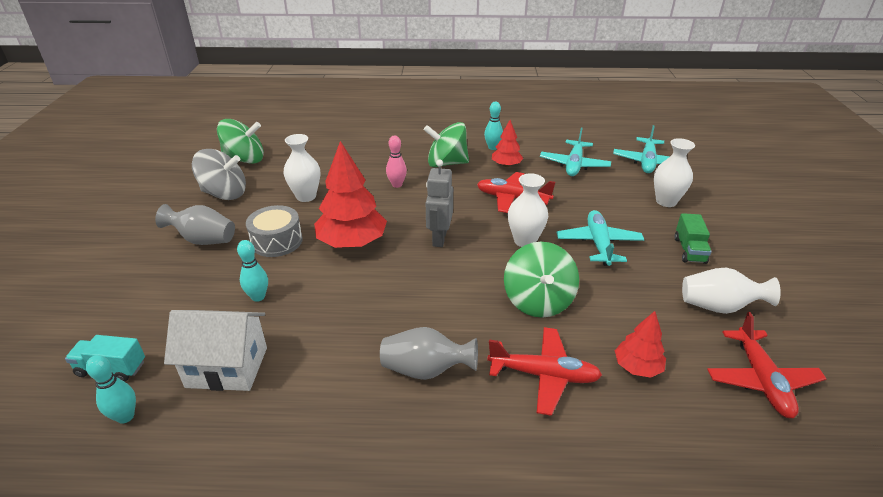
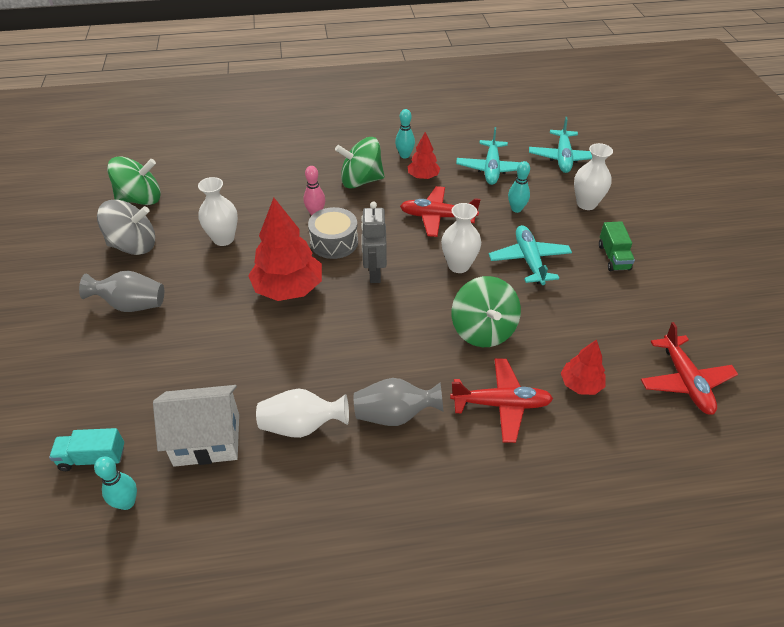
camera: 10 degrees left, 10 degrees up
(258, 297) = (212, 362): turquoise bowling pin -> turquoise bowling pin (516, 209)
(277, 241) = (210, 297): grey drum -> grey drum (334, 242)
(719, 307) = (645, 314): white vase -> white vase (302, 426)

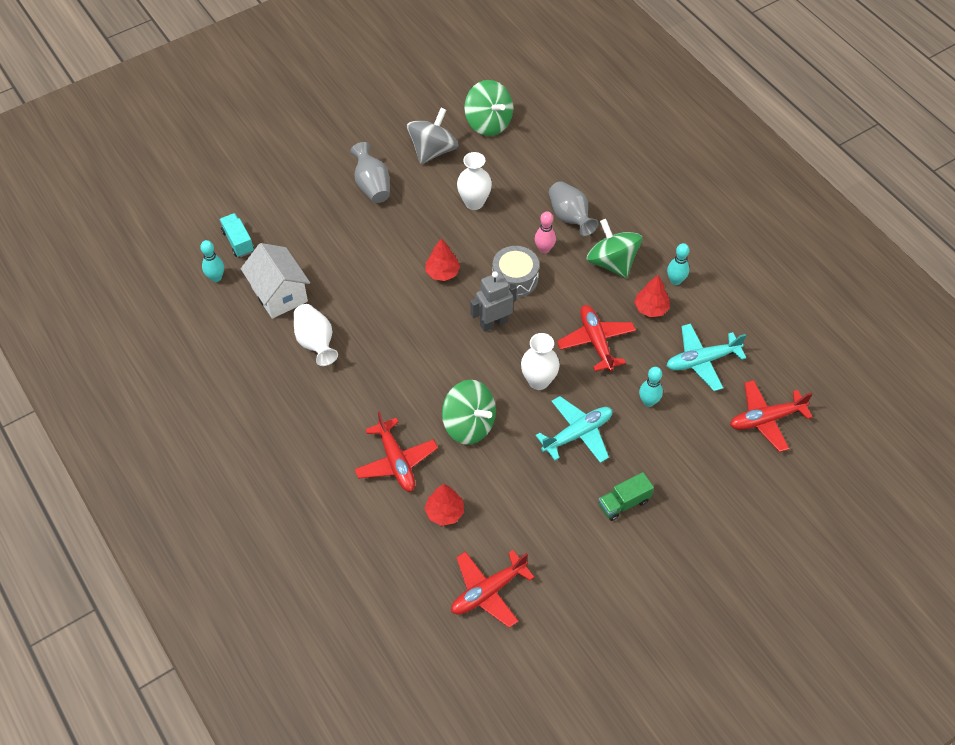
camera: 65 degrees right, 10 degrees up
(133, 245) = (433, 151): grey spinning top -> grey spinning top turned 120 degrees counterclockwise
(288, 289) = (442, 273): red tree -> red tree, size x0.54
(395, 415) = (352, 395): grey vase -> grey vase (570, 217)
(483, 330) = (469, 424): green spinning top -> green spinning top turned 105 degrees counterclockwise
(563, 158) = (766, 419): turquoise plane -> red plane
(586, 204) = (696, 460): white vase -> none

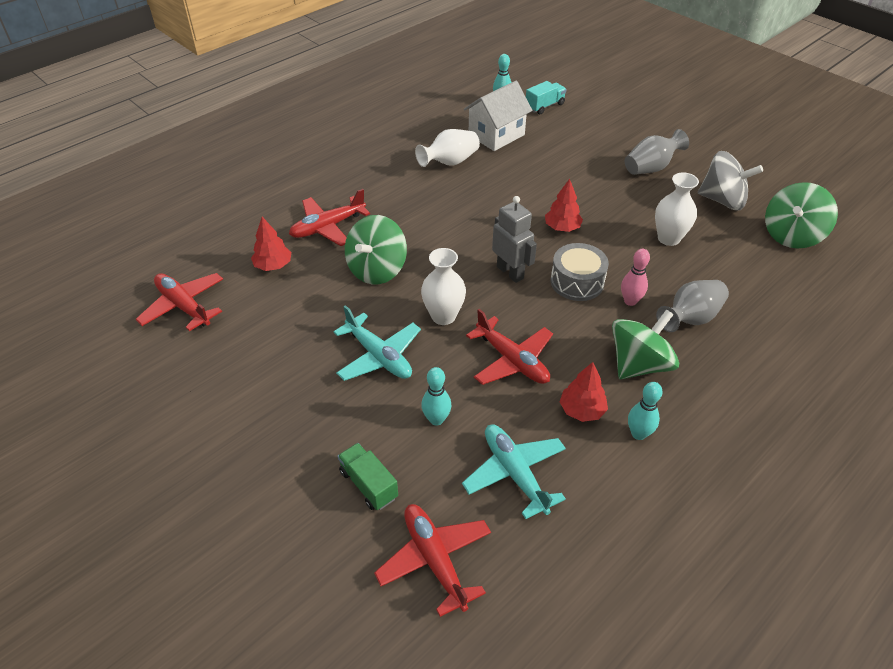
camera: 80 degrees right, 10 degrees down
(596, 342) = (512, 360): red plane -> red plane turned 75 degrees clockwise
(624, 503) = (290, 407): green truck -> green truck (369, 484)

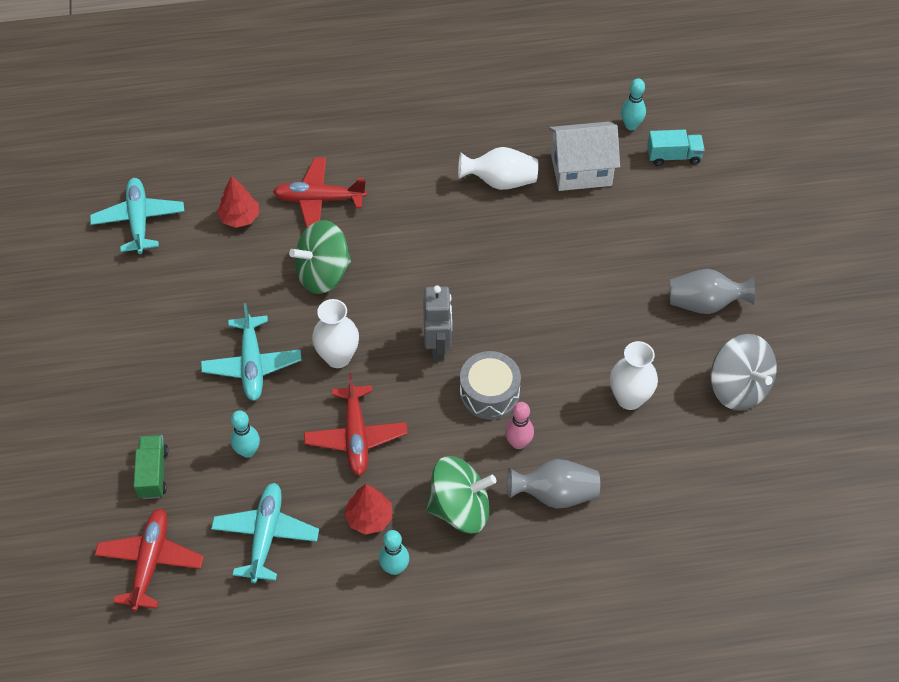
camera: 35 degrees right, 10 degrees up
(184, 306) = (139, 220): red plane -> turquoise plane
(562, 227) = (535, 325): red tree -> none
(791, 235) = (764, 470): green spinning top -> none

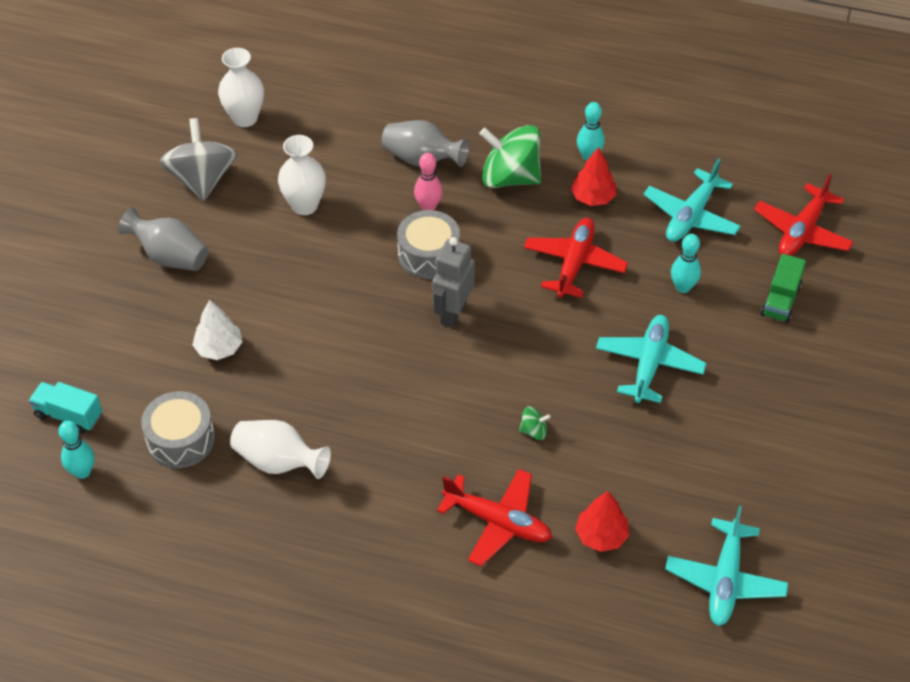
camera: 155 degrees left, 5 degrees down
(323, 273) = (534, 431): green spinning top -> green spinning top, size x0.42
(338, 357) = (558, 339): white vase -> white vase (245, 118)
(581, 170) = (180, 439): white house -> grey drum
(605, 244) = (219, 348): none -> white tree

